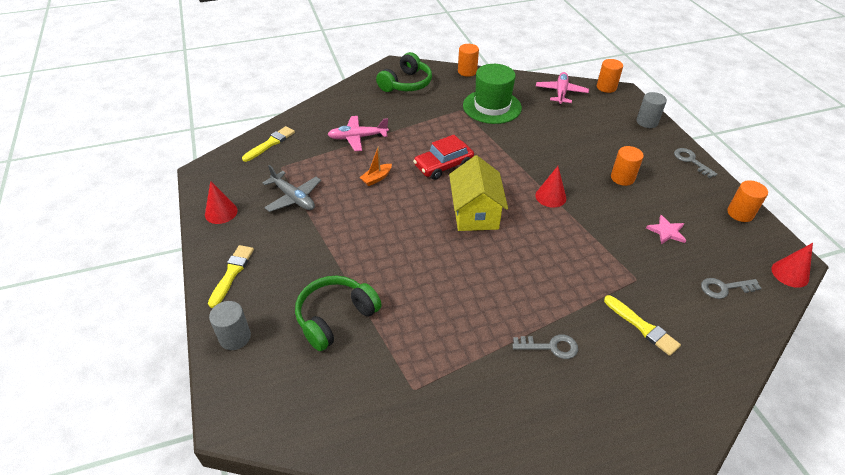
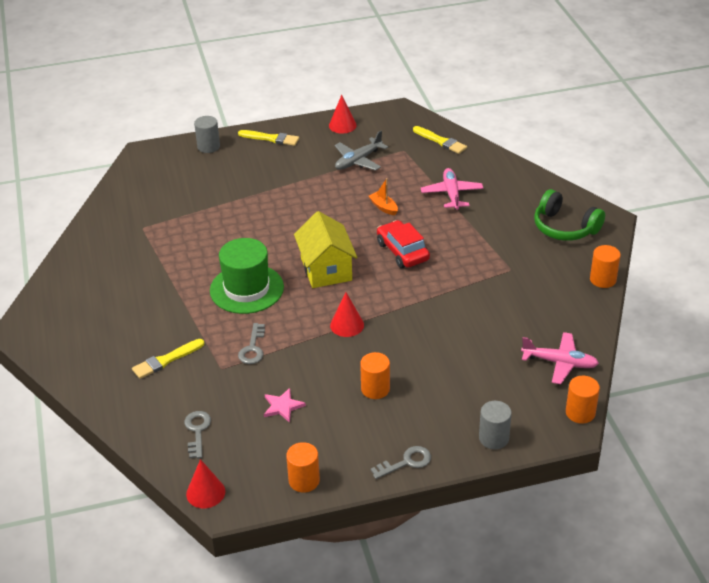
camera: 95 degrees right, 5 degrees down
(335, 317) = (216, 190): green headphones -> none
(475, 213) = (326, 269): yellow house -> yellow house turned 75 degrees clockwise
(492, 106) = (519, 295): green hat -> green hat (246, 289)
(550, 347) = (160, 300): grey key -> grey key (253, 348)

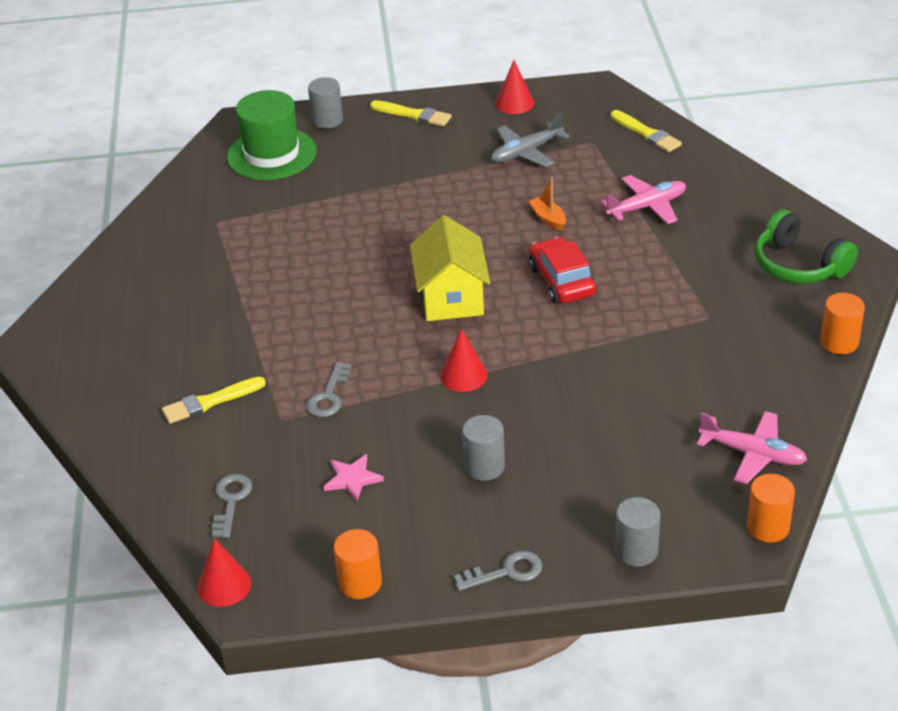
camera: 10 degrees right, 0 degrees up
(246, 289) = (338, 315): green hat -> green hat (271, 154)
(375, 389) = (484, 466): orange cylinder -> grey cylinder
(451, 194) = (647, 207): pink plane -> pink plane turned 60 degrees clockwise

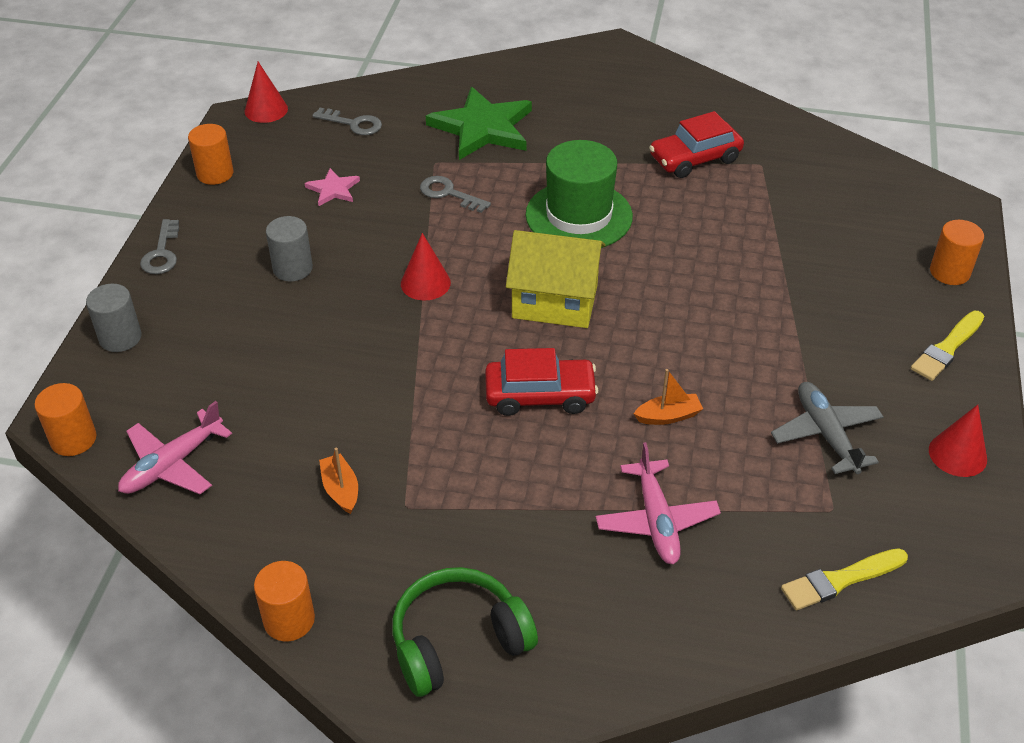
camera: 105 degrees right, 5 degrees up
(210, 402) = (482, 128): yellow brush -> green star
(220, 259) = (695, 159): none -> red car
(271, 154) = (883, 218): green hat -> green hat (579, 216)
(327, 120) = (949, 272): grey cylinder -> orange cylinder
(715, 354) = (341, 489): none -> orange boat

